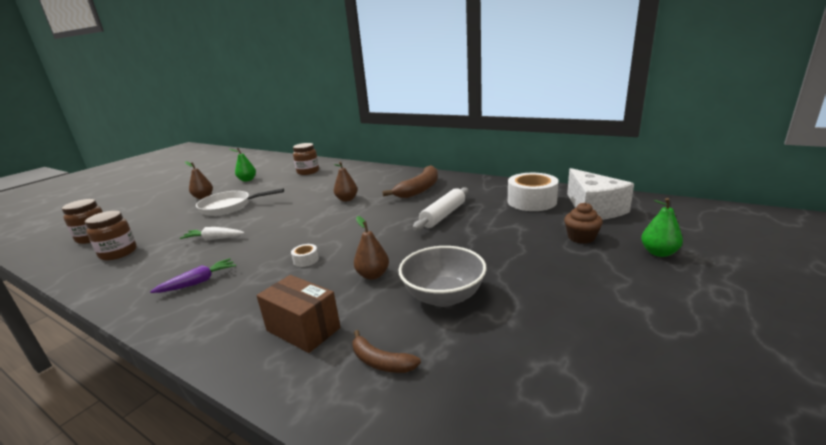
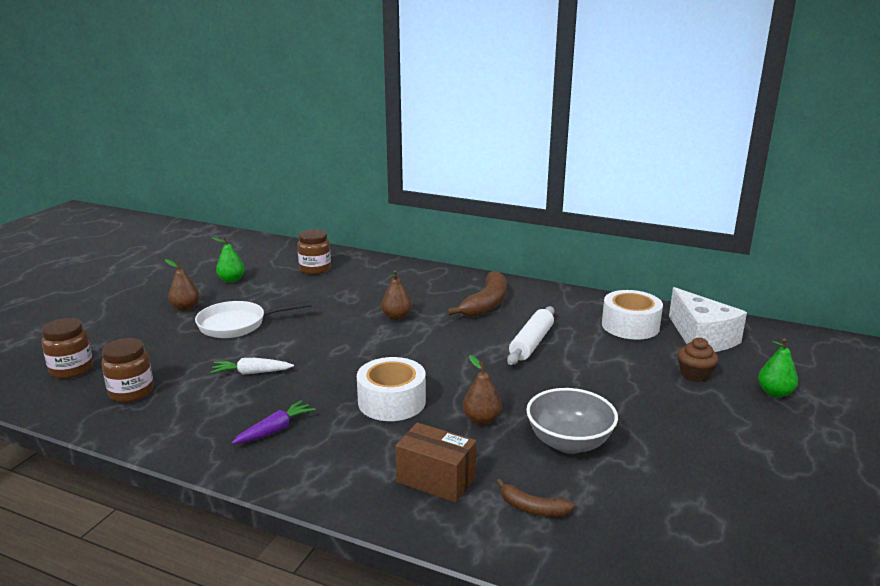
camera: 10 degrees left, 0 degrees up
(306, 260) = (392, 401): white tape -> white tape, size x2.29

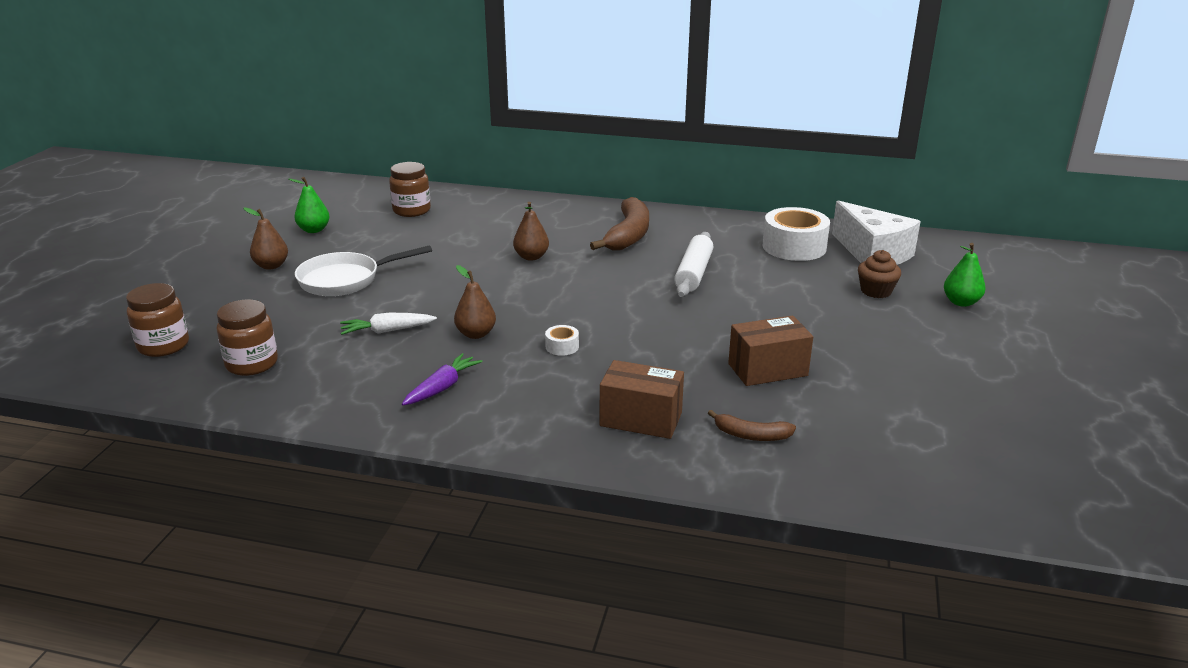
camera: 10 degrees left, 5 degrees up
(392, 401) = (562, 346): white tape -> white tape, size x0.44
(481, 419) = (667, 356): brown pear -> brown pear (476, 334)
(569, 442) = (767, 370): grey bowl -> brown box

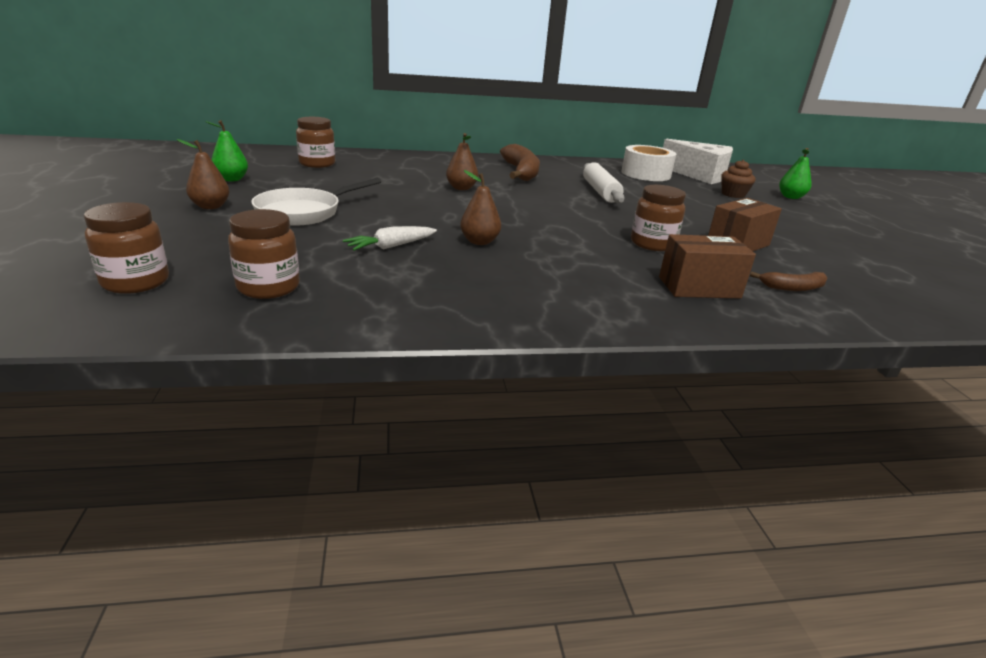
camera: 25 degrees left, 0 degrees up
(442, 387) = (499, 284): purple carrot -> none
(562, 346) = (565, 244): white tape -> none
(661, 357) = (652, 244): none -> brown jar

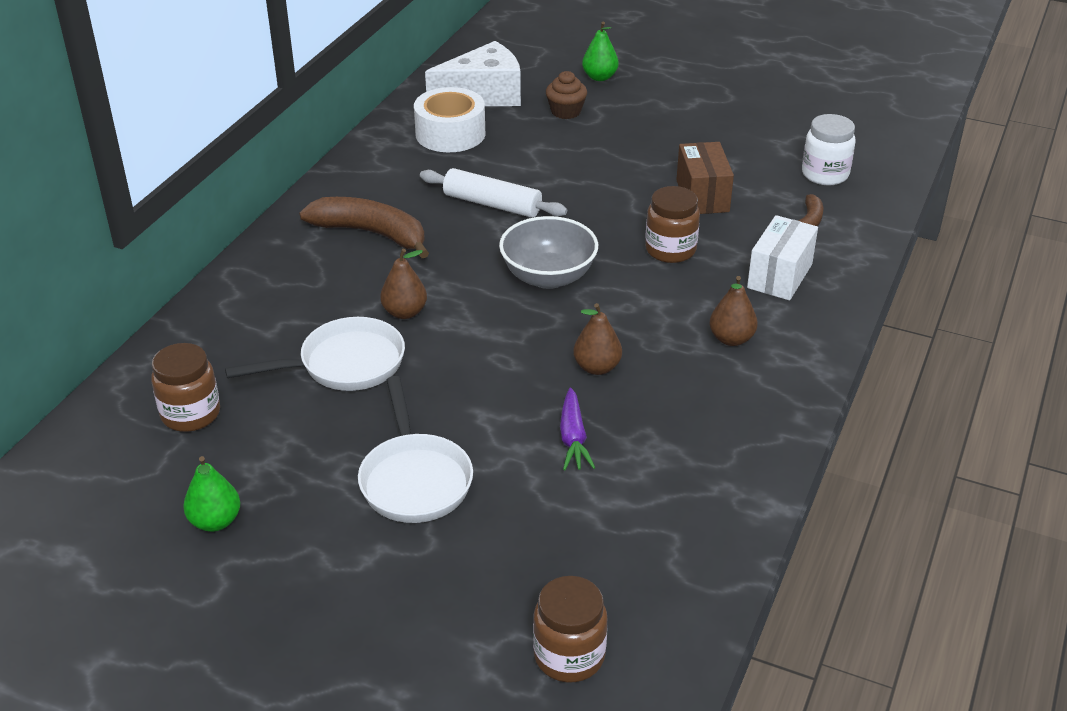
camera: 55 degrees left, 10 degrees up
(210, 206) = (336, 562): brown pear -> brown pear (731, 339)
(268, 287) = (635, 557): brown jar -> none
(390, 246) = (573, 438): white carrot -> purple carrot
(395, 183) = (344, 364): none -> white pan
(555, 214) = (548, 277): none -> grey bowl
(699, 287) = (779, 276): brown box -> white box
(873, 284) = (825, 174): none -> white jar

